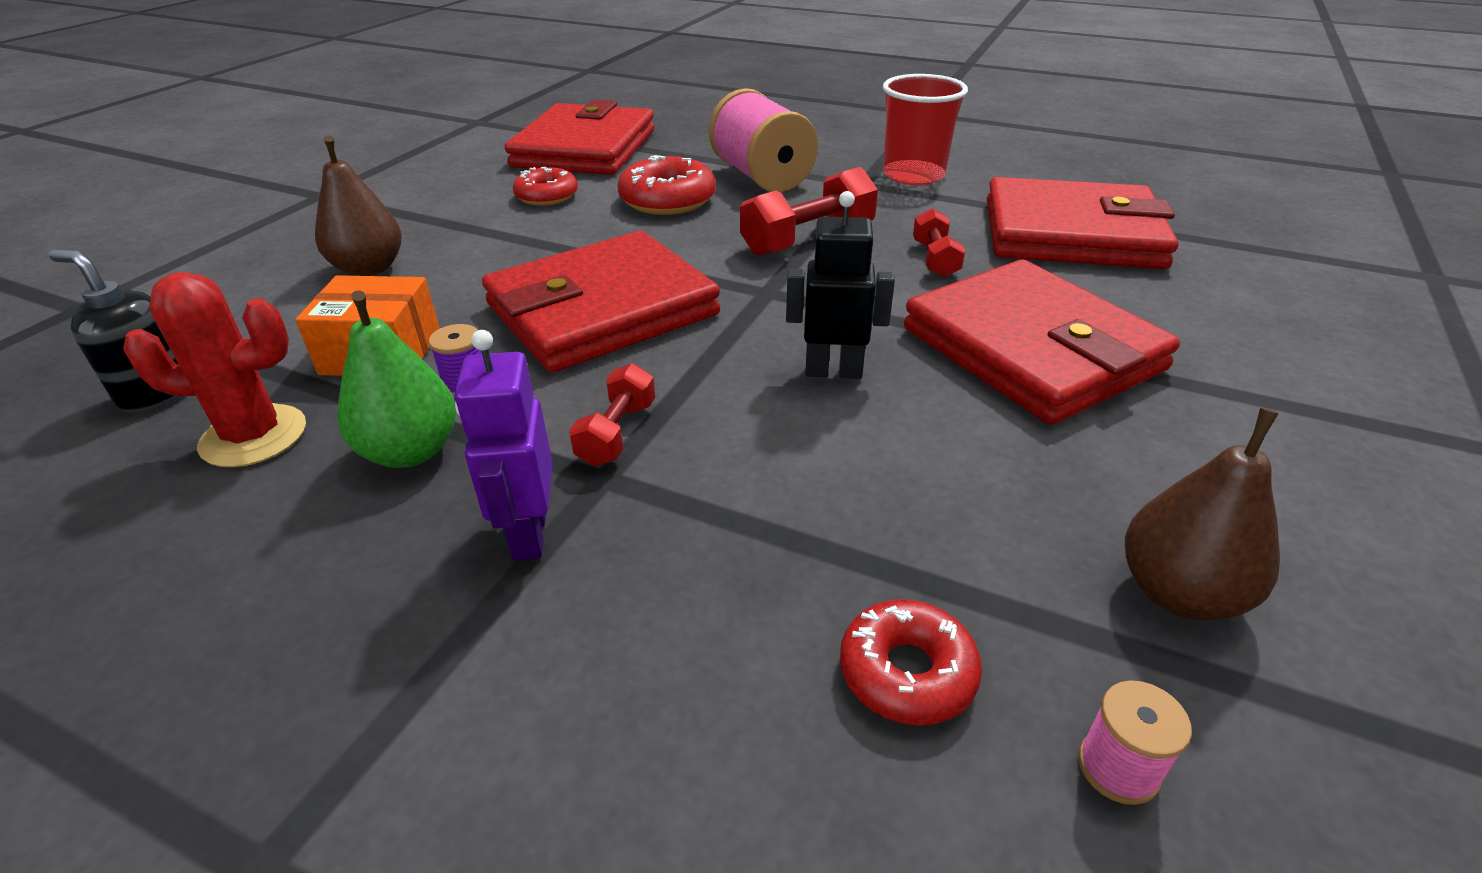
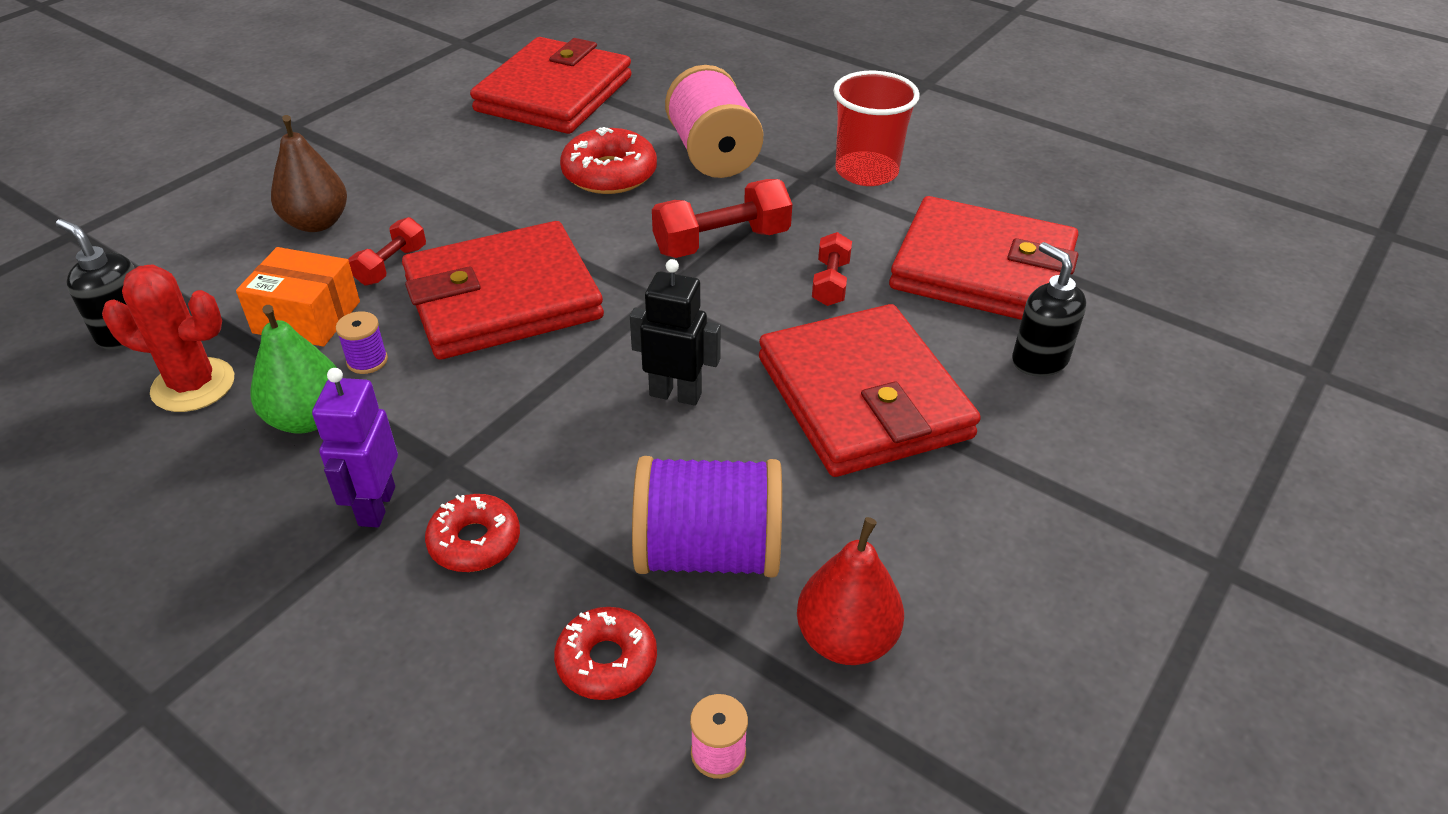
camera: 10 degrees right, 5 degrees up
(547, 196) = (498, 154): red donut -> red donut (474, 542)
(617, 433) = (472, 427): red dumbbell -> red dumbbell (391, 265)
(960, 522) = (708, 552): none -> purple spool
(1178, 297) = (1039, 360): none -> black soap dispenser
(1179, 593) = (846, 639): brown pear -> red pear

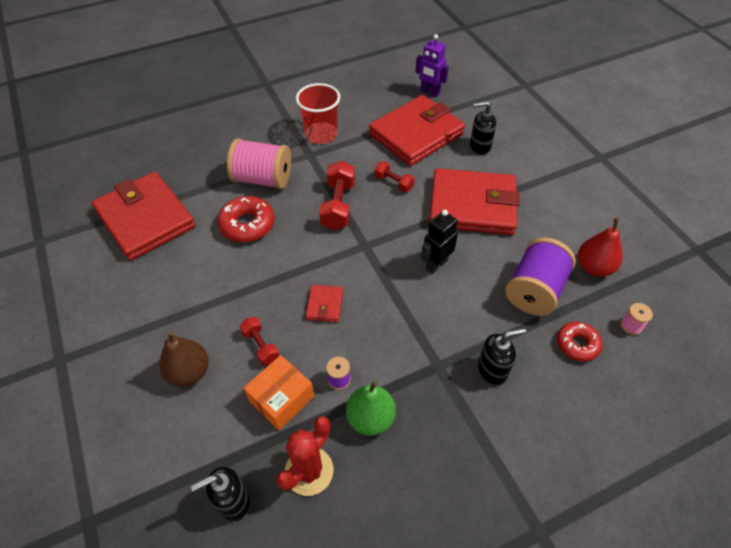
camera: 60 degrees left, 10 degrees up
(376, 506) = (451, 403): purple robot -> purple robot (430, 92)
(474, 542) = (492, 370): red donut -> black soap dispenser
(503, 298) = (325, 305): red wallet -> red wallet, size x0.41

